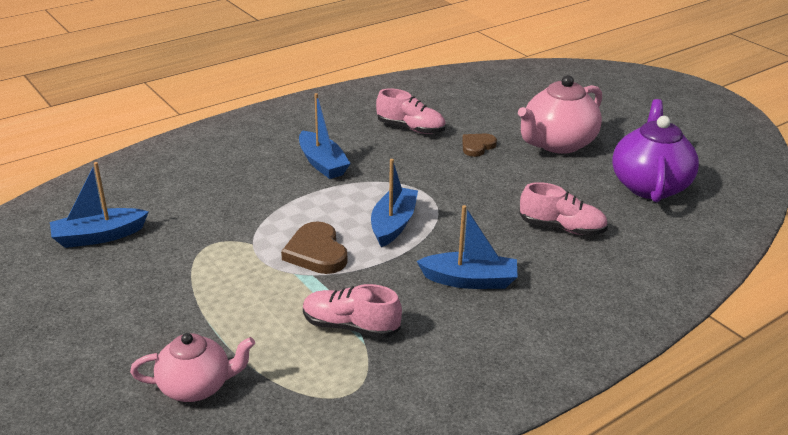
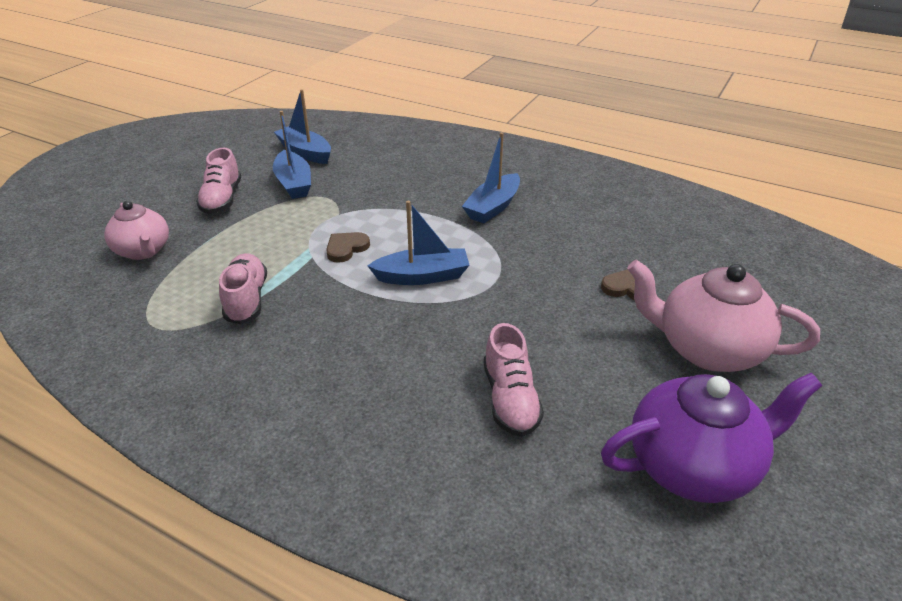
camera: 65 degrees right, 5 degrees up
(316, 252) = (346, 248): brown heart -> brown heart, size x0.66
(411, 128) = (614, 235): pink shoe -> pink shoe (222, 199)
(470, 280) = (357, 352): blue boat -> blue boat (294, 183)

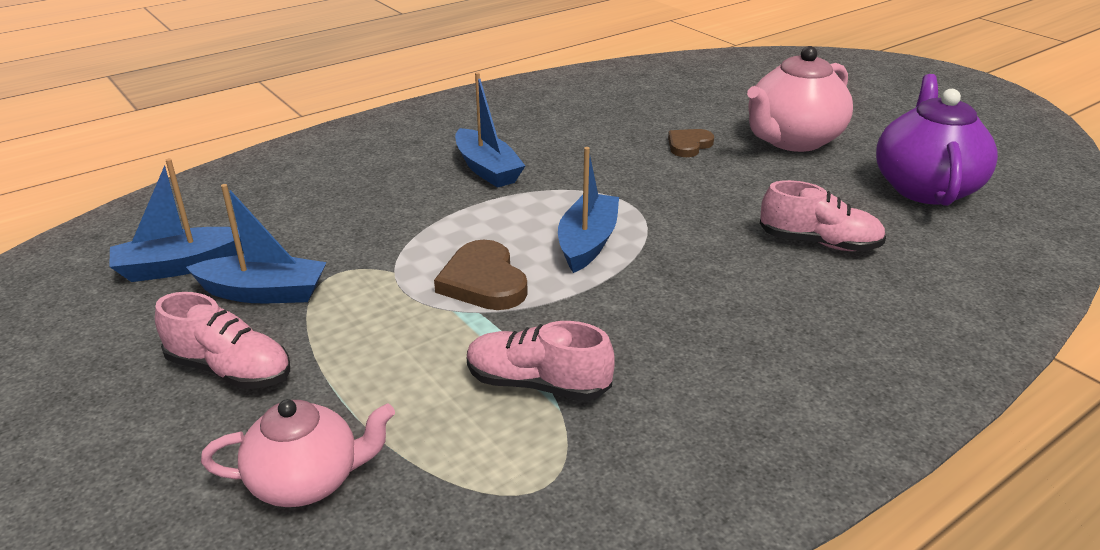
camera: 65 degrees left, 5 degrees down
(346, 248) = (483, 281): brown heart -> brown heart, size x1.52

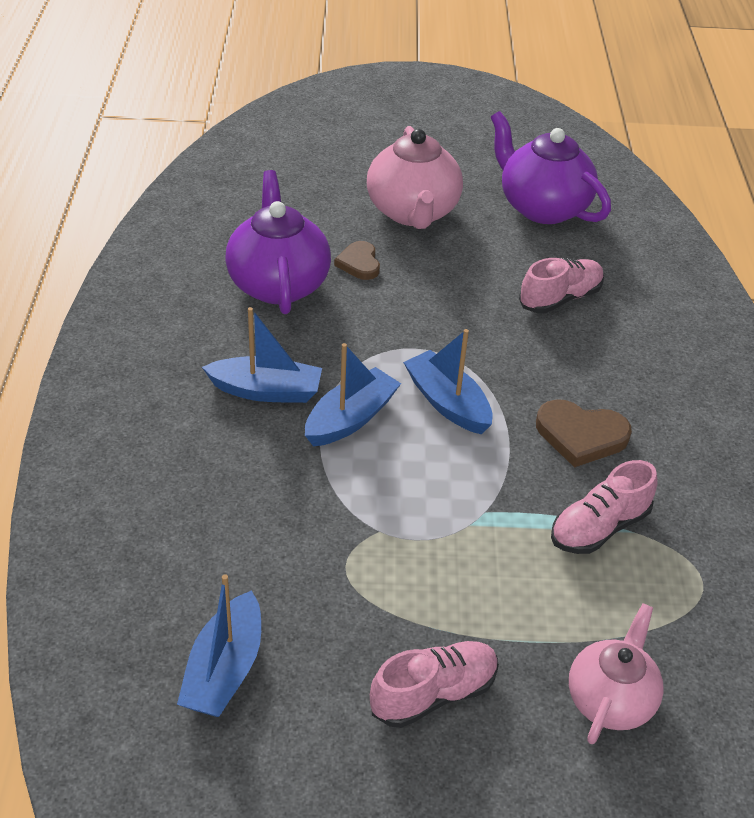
camera: 55 degrees left, 10 degrees up
(264, 293) = (332, 627): blue boat -> blue boat (351, 418)
(483, 281) = (446, 487): brown heart -> brown heart (581, 435)
(609, 128) = (278, 284): none -> purple teapot

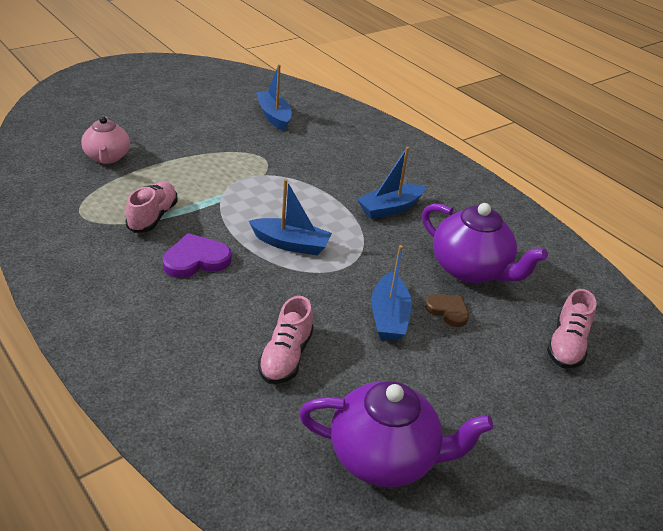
camera: 140 degrees right, 5 degrees down
(351, 418) = (332, 214): blue boat -> blue boat (389, 316)
(413, 212) = (472, 381): pink teapot -> none
(434, 694) = (186, 135): pink shoe -> pink shoe (567, 345)
(581, 435) = (196, 260): brown heart -> purple heart

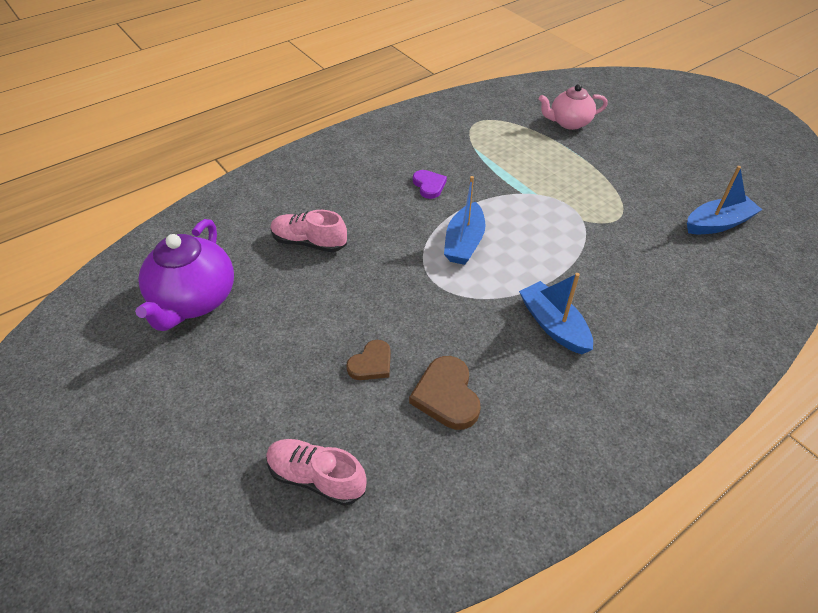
camera: 95 degrees right, 10 degrees up
(153, 217) = (485, 157): pink shoe -> none
(196, 260) = (429, 185): purple heart -> purple heart, size x0.66
(389, 316) = (360, 313): blue boat -> none
(471, 270) = (446, 395): purple teapot -> brown heart

